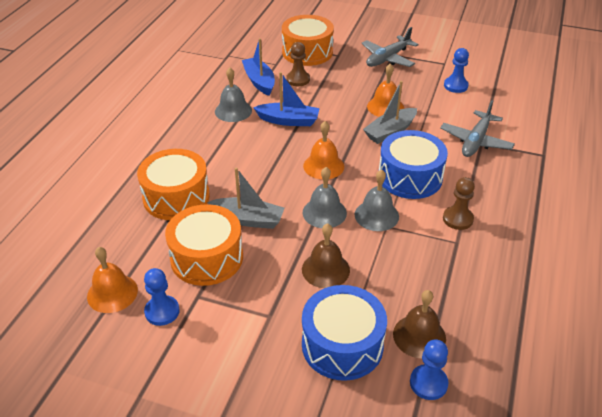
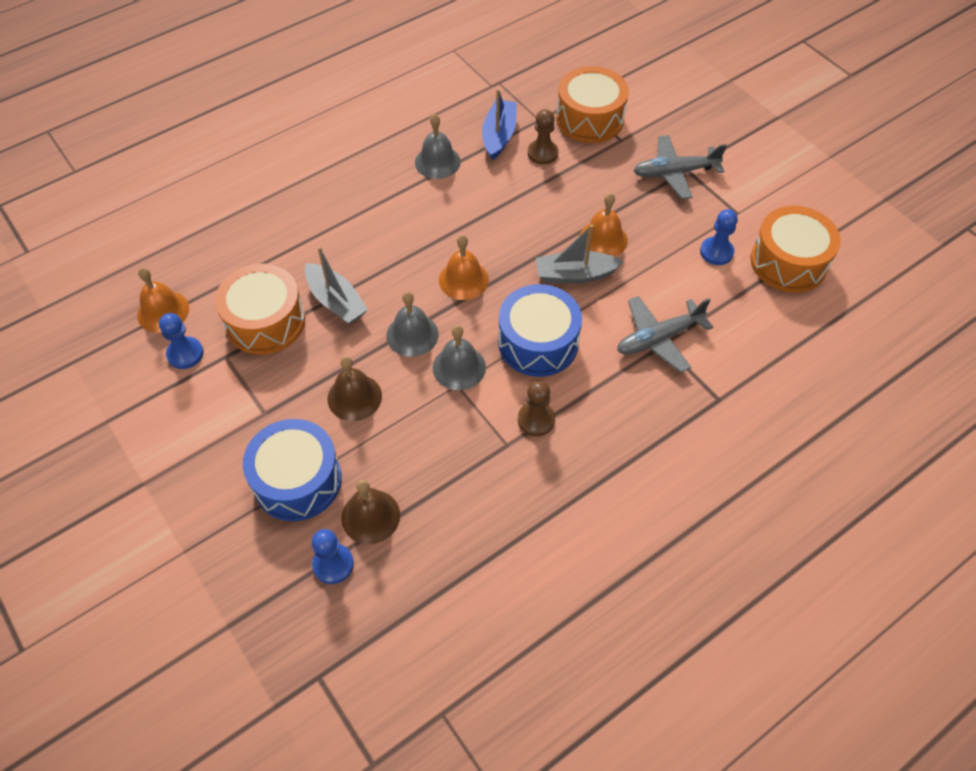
camera: 35 degrees right, 15 degrees up
(176, 197) = (295, 239): orange drum -> orange drum (788, 262)
(288, 120) = (481, 203): blue boat -> none

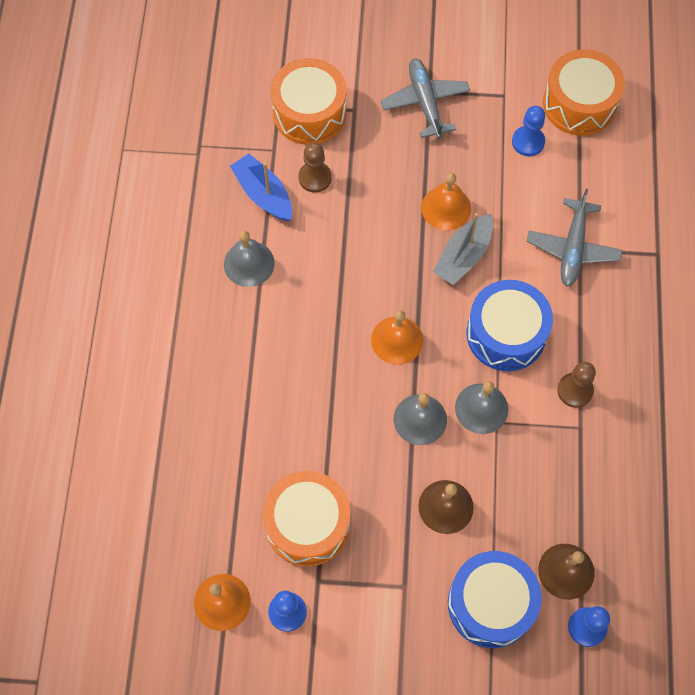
camera: 50 degrees left, 10 degrees up
(336, 301) = (334, 453): grey boat -> none
(674, 173) = (425, 102): grey plane -> grey plane turned 135 degrees clockwise

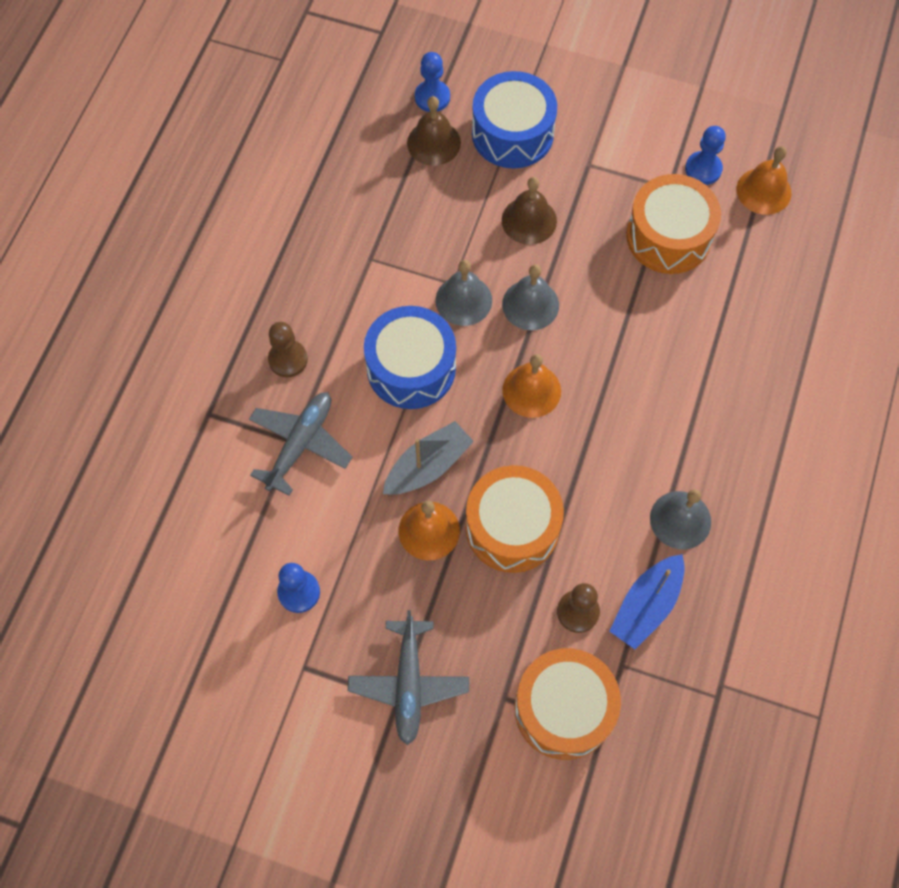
camera: 165 degrees left, 0 degrees up
(263, 194) = (646, 605): blue boat -> blue boat turned 60 degrees clockwise
(575, 390) = (361, 294): brown pawn -> brown pawn (288, 359)
(579, 104) = (213, 629): orange drum -> orange drum (512, 527)

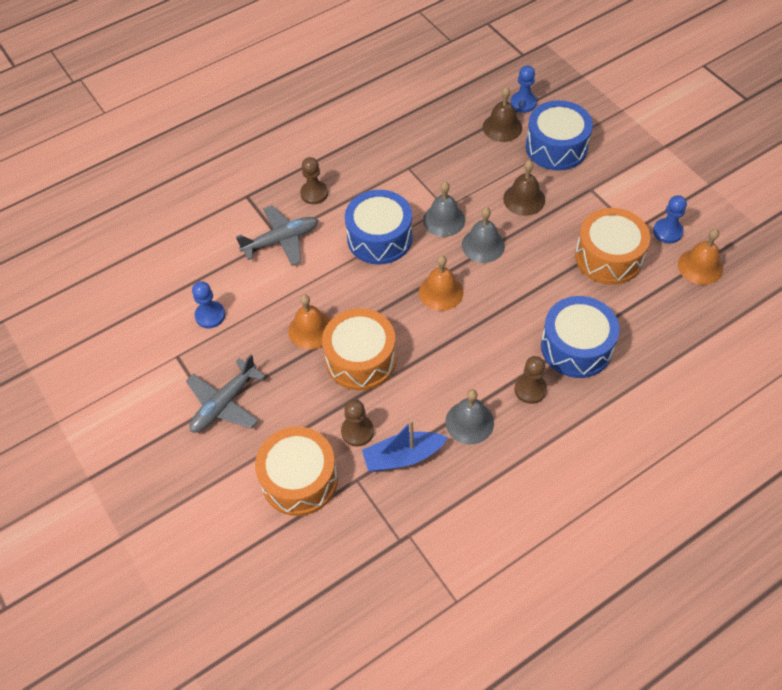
camera: 40 degrees right, 10 degrees down
(428, 466) = (341, 295): grey boat -> none
(710, 441) = (530, 389): none -> brown pawn
(716, 362) = (576, 347): none -> blue drum

